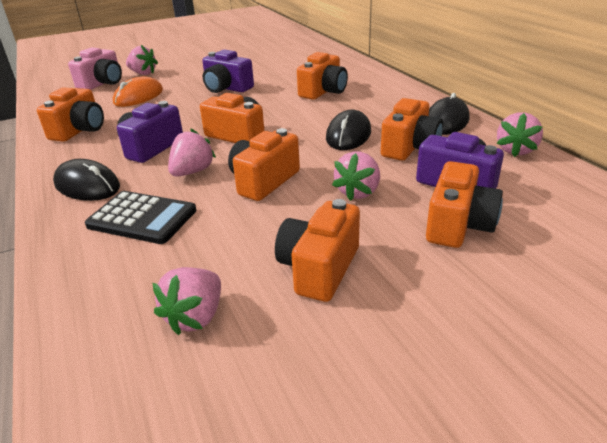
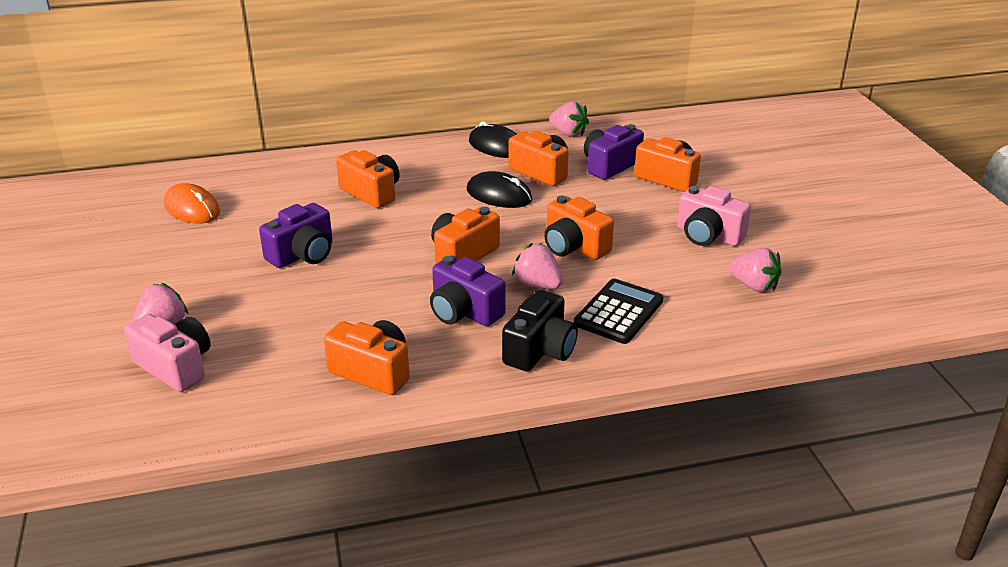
camera: 80 degrees left, 0 degrees up
(87, 185) = (540, 350): black mouse -> black camera
(138, 96) = (275, 327): orange mouse -> orange mouse (192, 208)
(319, 268) = (708, 235): orange camera -> pink camera
(358, 192) = (610, 206): pink strawberry -> none

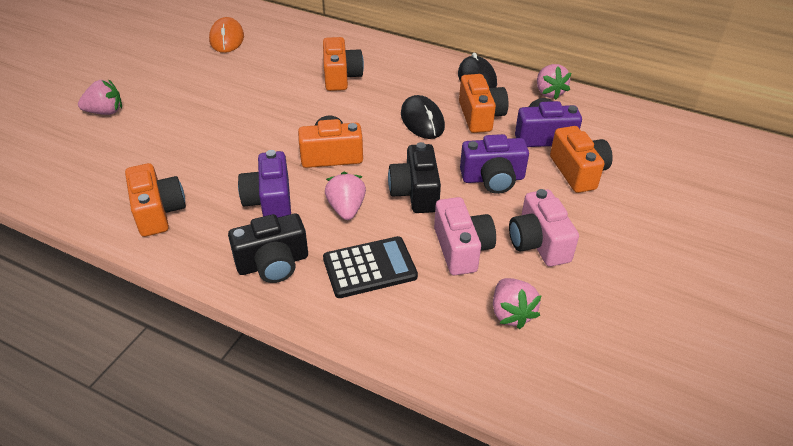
camera: 40 degrees right, 10 degrees up
(175, 367) = (75, 142): pink camera -> pink camera (461, 249)
(303, 254) = (239, 102): purple camera -> purple camera (493, 179)
(574, 247) = (415, 192): orange camera -> black camera

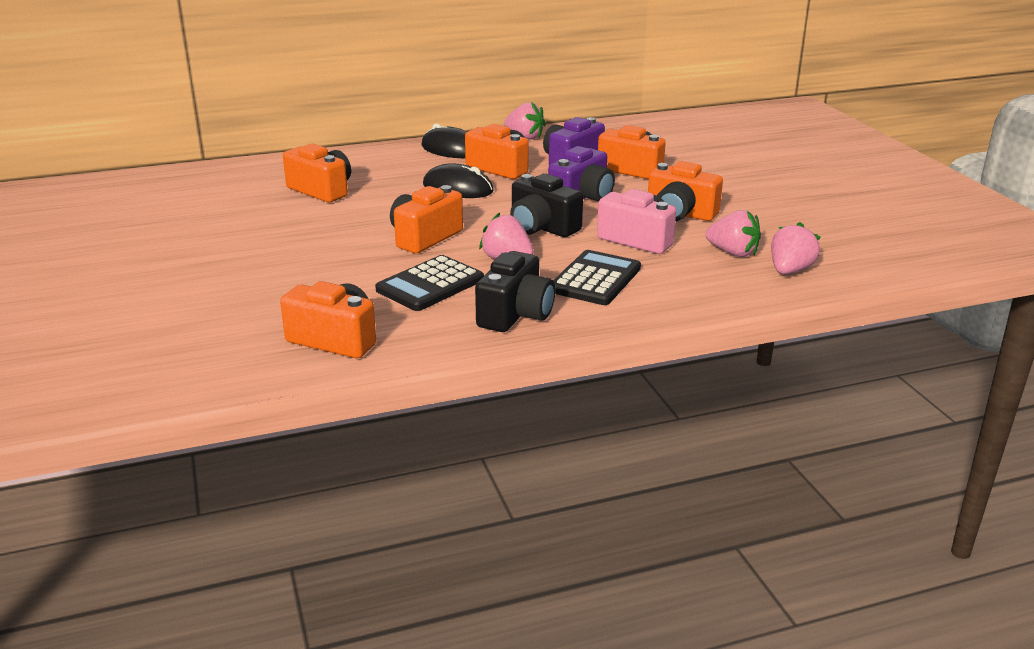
camera: 45 degrees left, 15 degrees down
(105, 112) = (97, 310): pink strawberry -> pink strawberry (790, 271)
(227, 38) = (126, 209): orange mouse -> none
(270, 201) = (430, 285): purple camera -> black calculator
(538, 243) = (680, 214): pink camera -> orange camera

